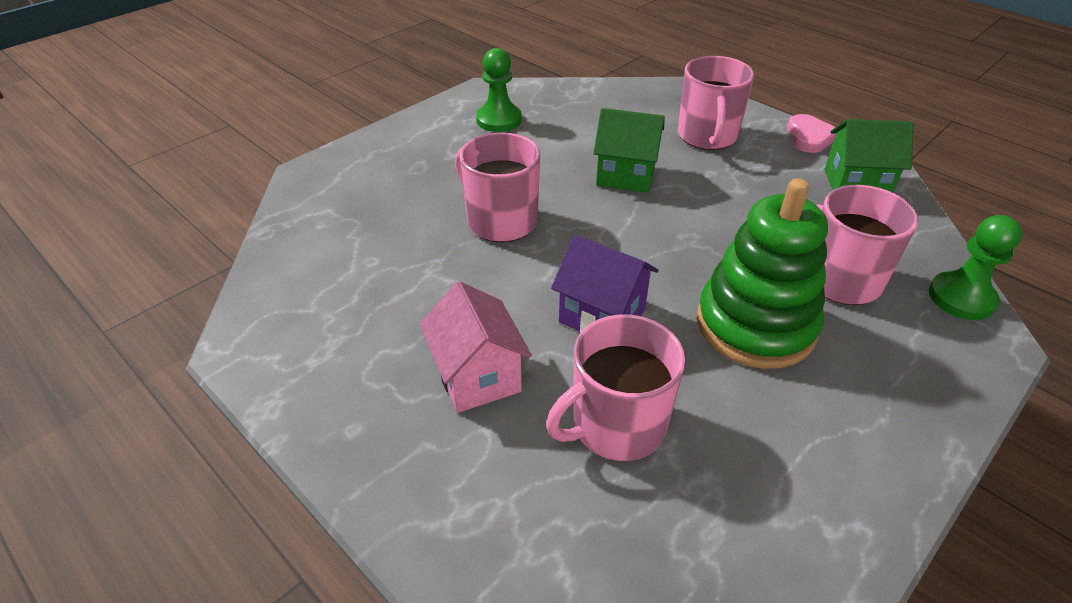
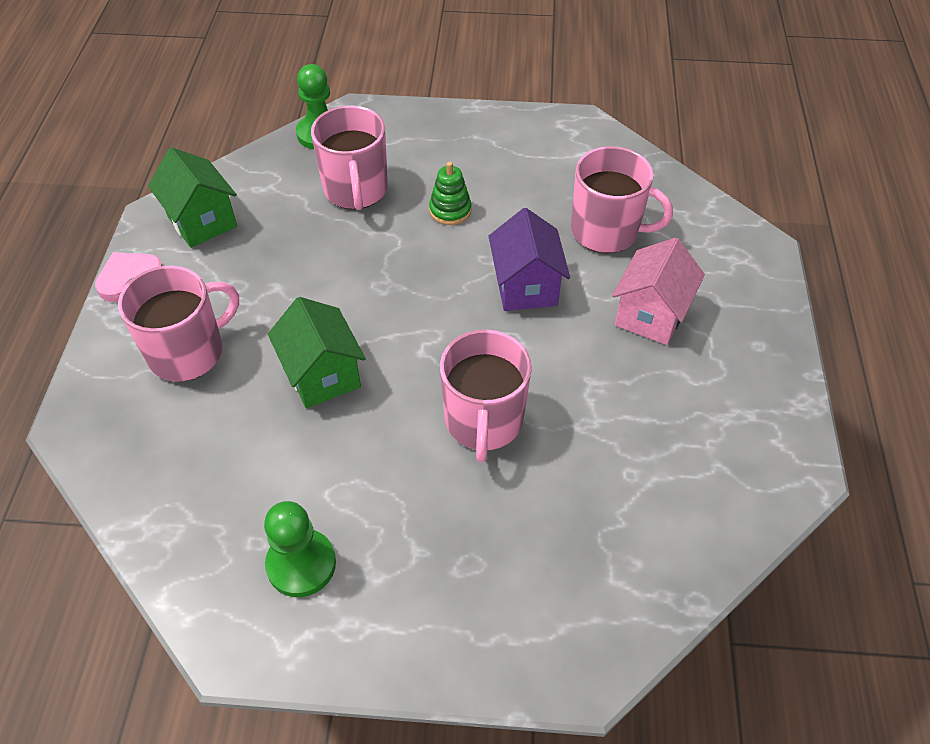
camera: 130 degrees left, 10 degrees up
(755, 325) = (450, 210): green stacking toy -> green stacking toy, size x0.44

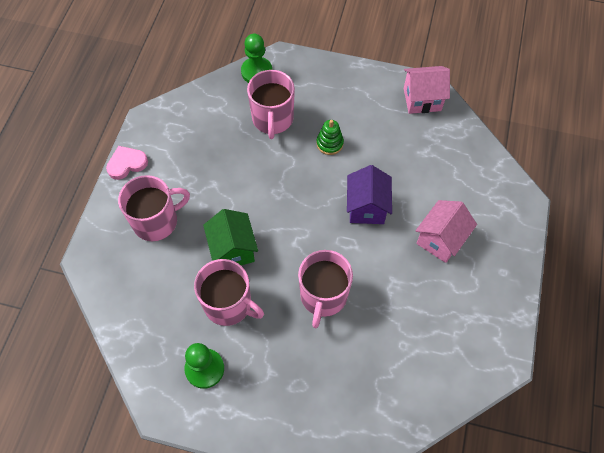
camera: 10 degrees right, 10 degrees up
(202, 221) = (174, 129): green house -> none
(576, 139) = (422, 99): none -> pink house
(606, 231) = (426, 174): pink mug -> pink mug (229, 304)

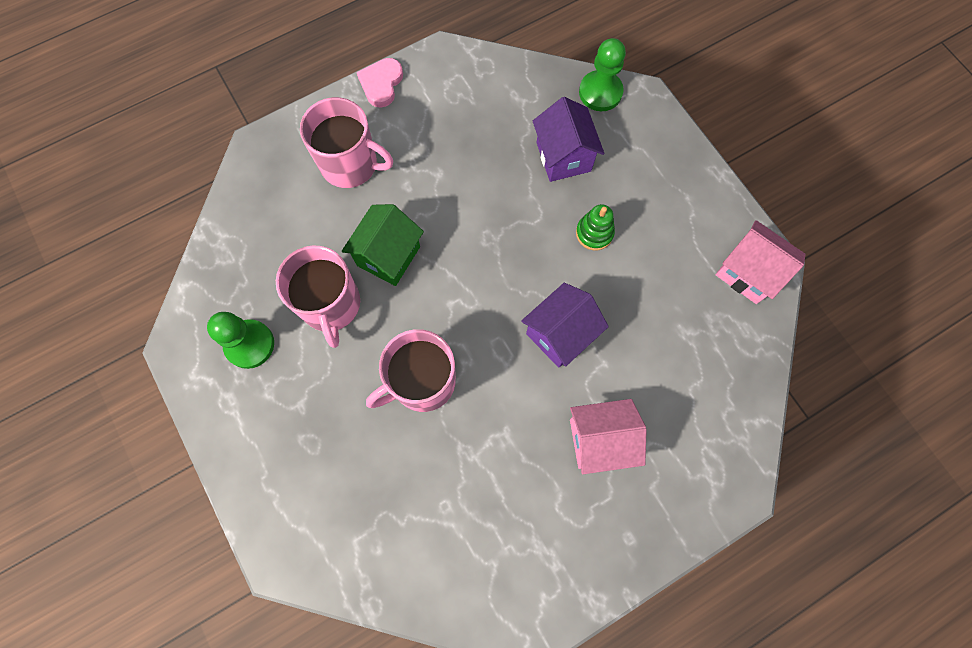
camera: 45 degrees right, 10 degrees up
(127, 164) = (381, 84): pink heart -> pink heart turned 90 degrees counterclockwise
(272, 119) = (563, 157): pink mug -> purple house

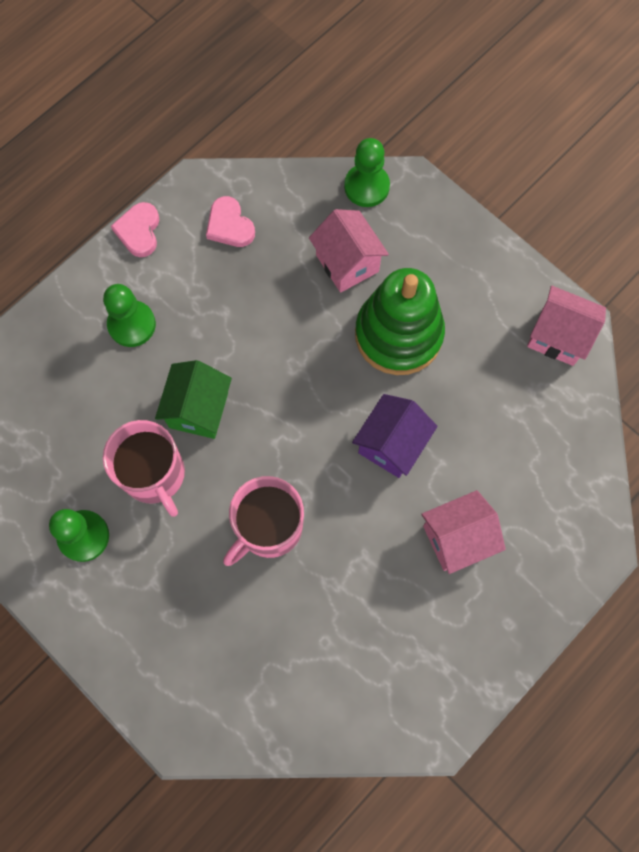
camera: 15 degrees left, 0 degrees up
(350, 164) = (132, 324): pink mug -> green pawn
(464, 98) = (229, 225): none -> pink heart
(563, 157) = (347, 263): purple house -> pink house
(594, 233) = (398, 334): green stacking toy -> green stacking toy, size x2.27

